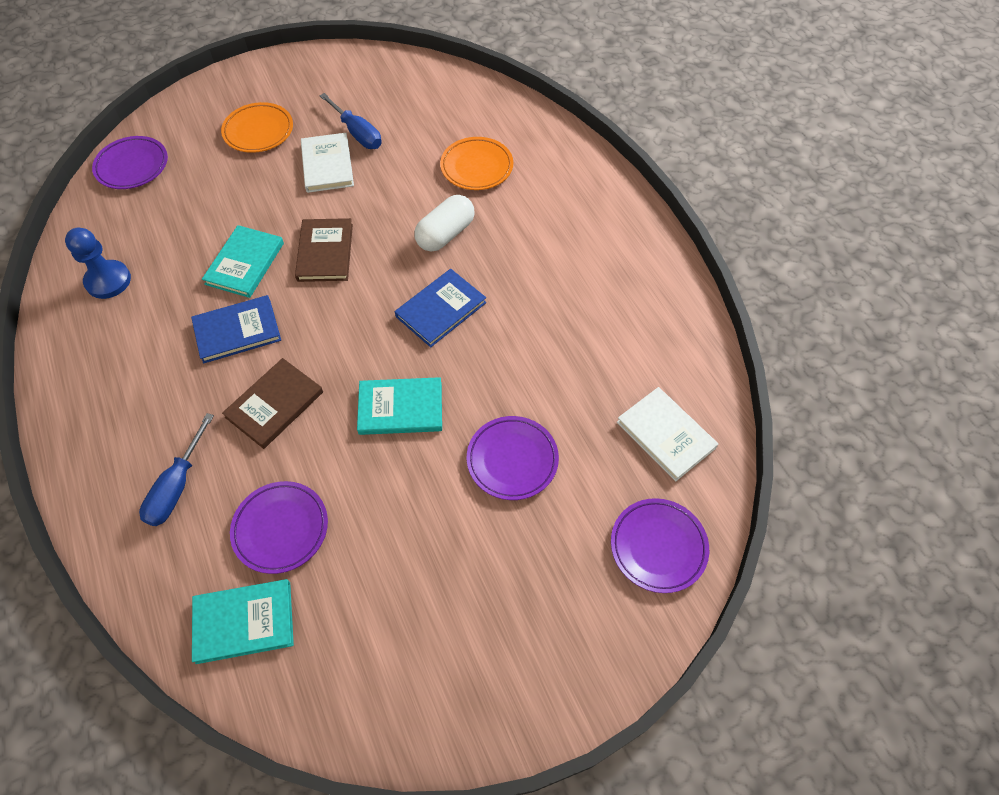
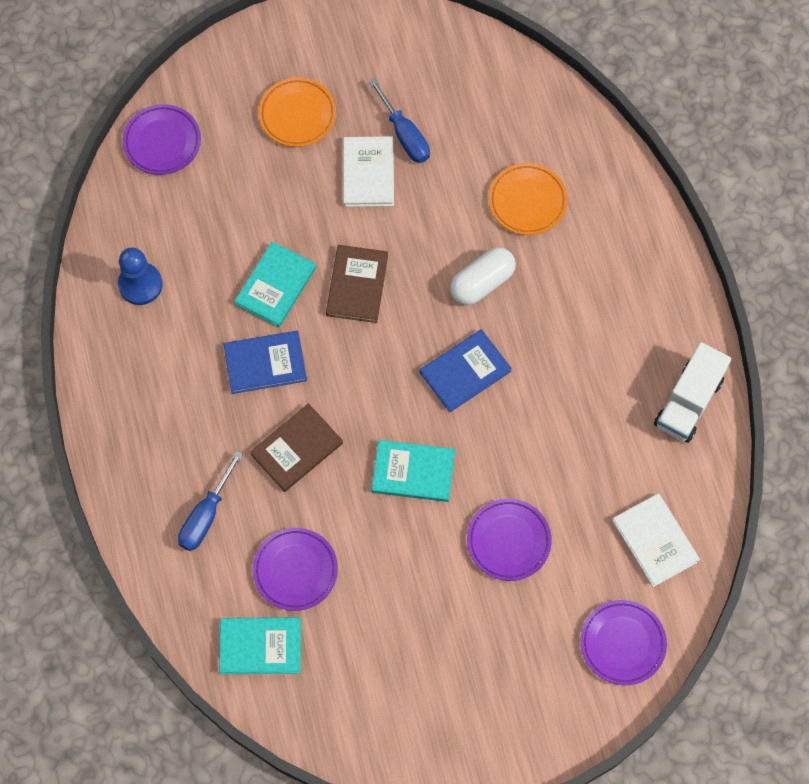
camera: 10 degrees right, 10 degrees up
(664, 304) = (688, 402): none -> white truck

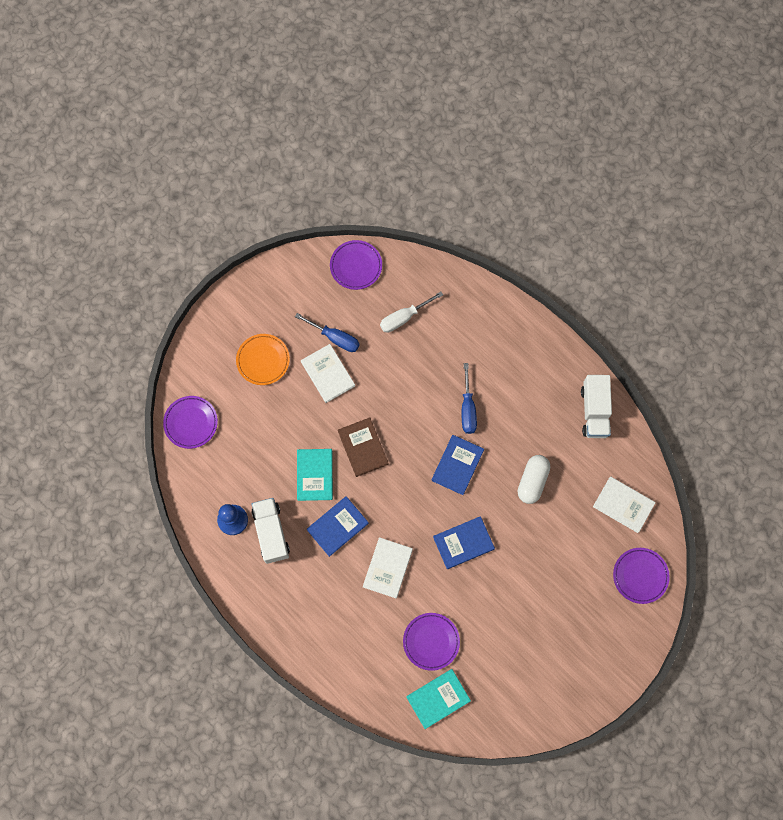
camera: 30 degrees left, 5 degrees up
(178, 326) = (271, 533): none -> white truck
(206, 515) = (359, 639): blue screwdriver -> blue screwdriver (467, 408)
(297, 449) = (387, 568): brown book -> white book
(413, 472) = (463, 543): turquoise book -> blue book
(482, 283) = (435, 405): white capsule -> white capsule (532, 481)
(508, 155) = (404, 317): none -> white screwdriver
(508, 541) = (542, 553): purple plate -> purple plate (356, 266)
(527, 201) = (432, 340): orange plate -> none

